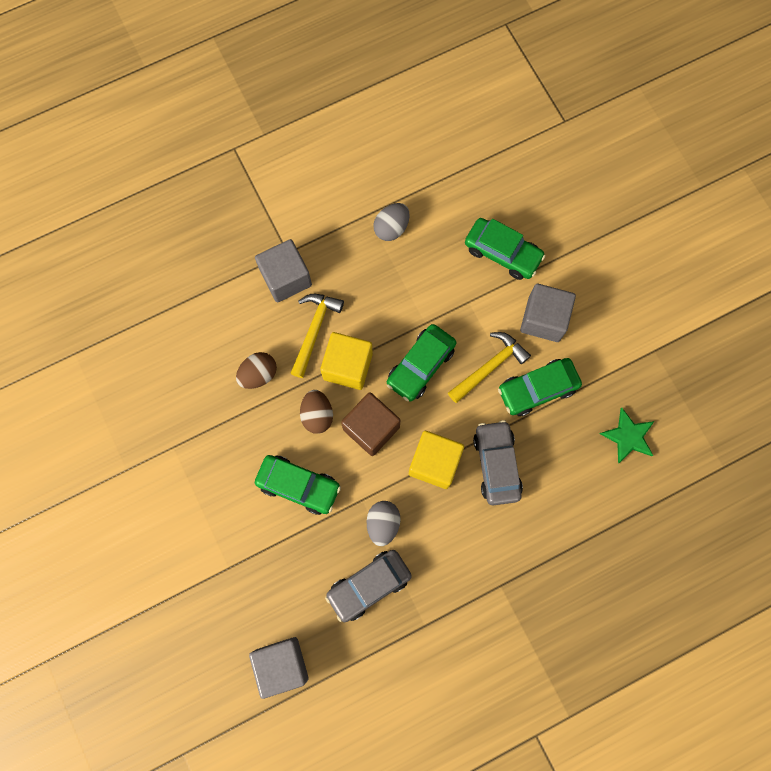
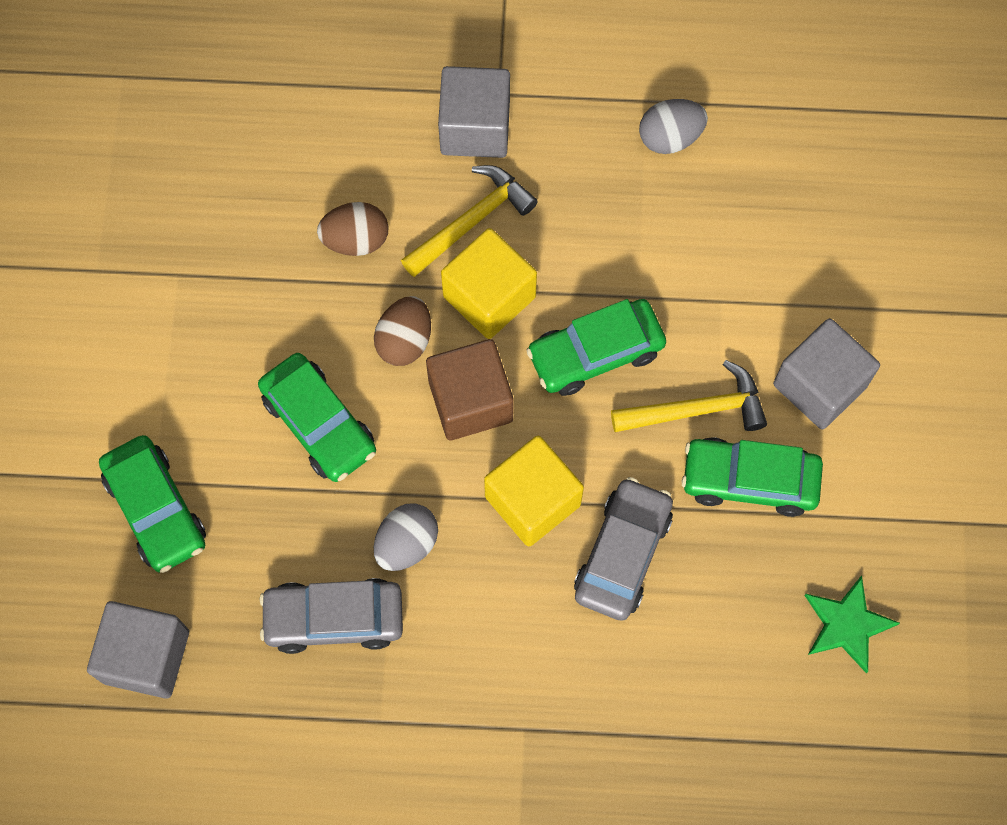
camera: 30 degrees right, 5 degrees down
(503, 253) = (815, 258): green car -> green car (156, 509)

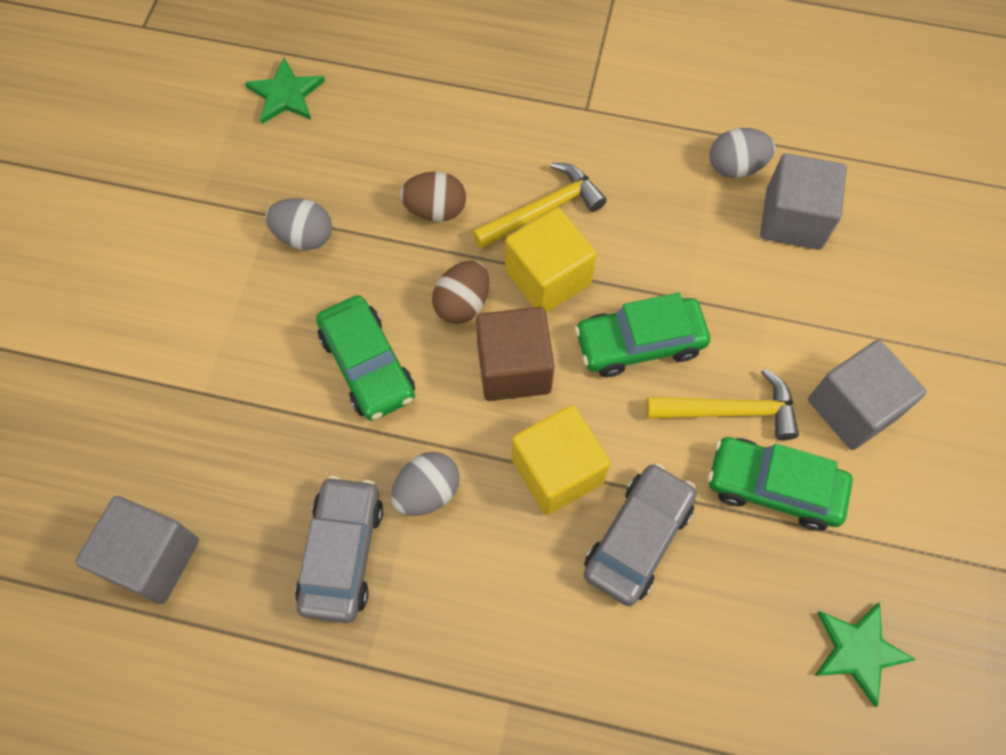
camera: 10 degrees right, 5 degrees down
(156, 509) = (198, 418): green car -> none
(162, 128) = (285, 94): none -> green star
(221, 293) = (304, 236): none -> grey egg
(334, 618) = (342, 553): grey car -> grey car turned 90 degrees clockwise
(475, 128) = (560, 133): grey cube -> grey cube (793, 219)

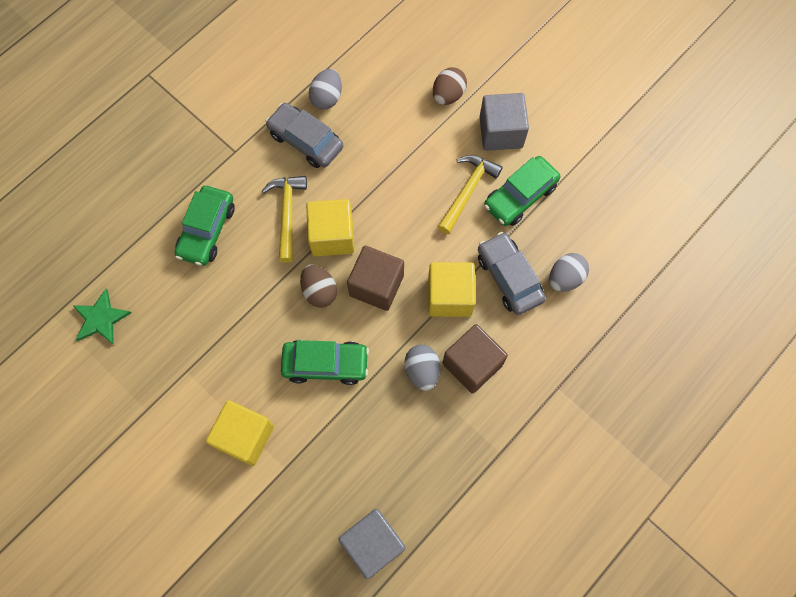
camera: 60 degrees left, 5 degrees up
(221, 324) = (245, 436): none -> yellow cube
(304, 236) = (215, 358): grey egg -> grey egg (565, 278)
(342, 553) = (430, 435): grey car -> grey car (305, 141)
(435, 210) = (247, 273): brown egg -> brown egg (448, 95)
(476, 555) = (472, 364): none -> brown cube
(639, 343) = (402, 212): green car -> green car (207, 230)
(793, 219) = (378, 90): grey cube -> none
(858, 651) = (620, 210): green star -> none

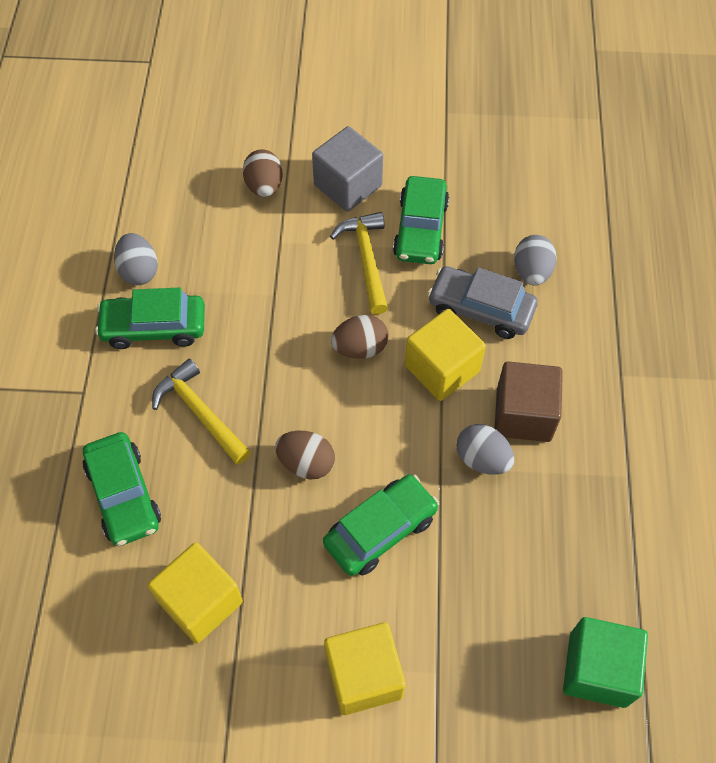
camera: 40 degrees left, 10 degrees down
(100, 319) = (79, 686): green star -> none
(305, 141) = (154, 327): grey car -> green car
(332, 236) = (269, 399): yellow cube -> yellow cube (200, 602)
(373, 544) = (597, 669): grey cube -> green cube
(376, 285) = (360, 412): brown cube -> none
(412, 245) = (360, 348): none -> brown egg

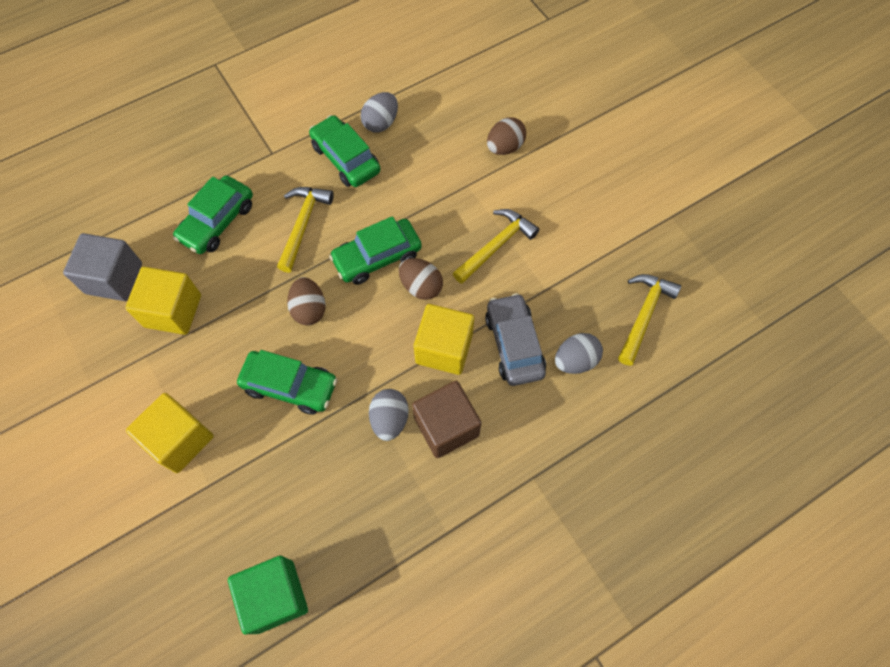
camera: 55 degrees right, 5 degrees up
(348, 185) = (549, 195): grey cube -> grey cube (114, 278)
(421, 229) = (550, 264): green car -> green car (377, 257)
(525, 193) = (644, 315): none -> yellow hammer

